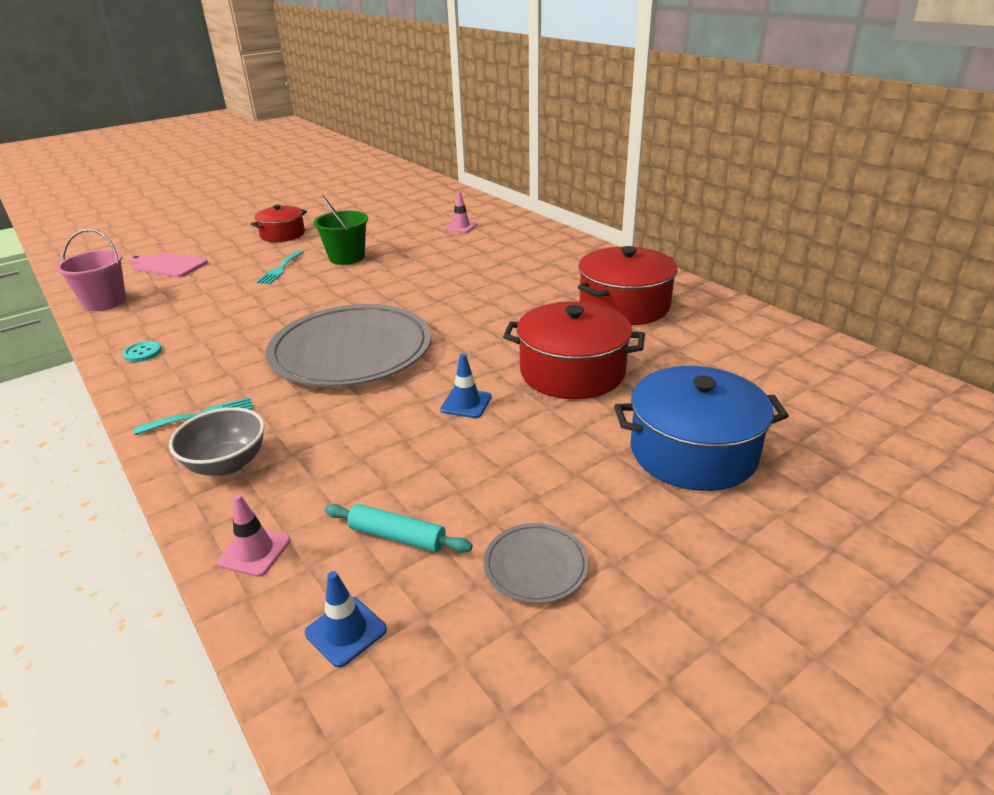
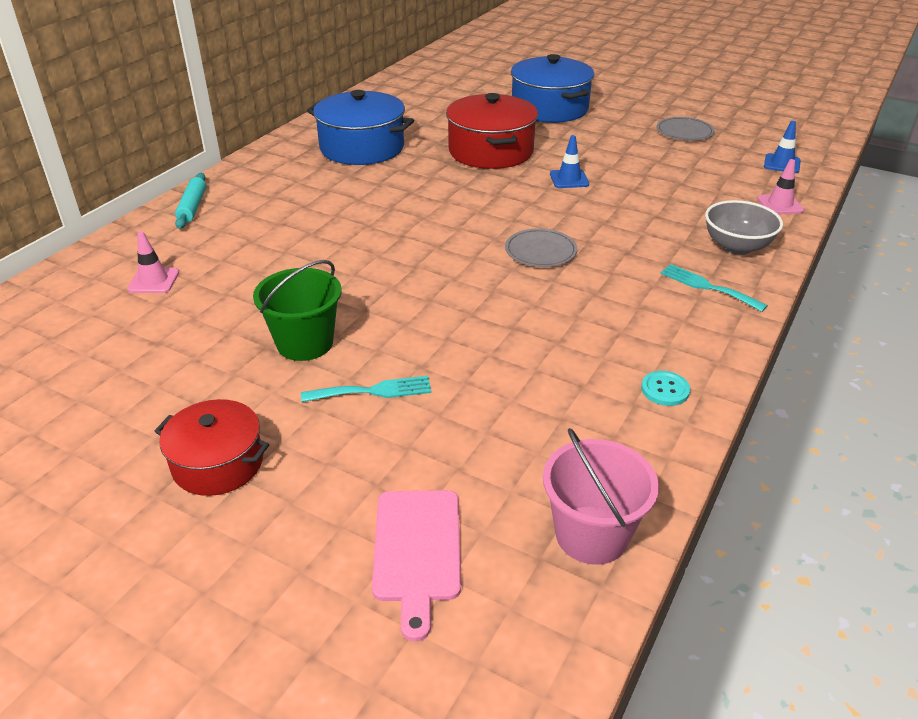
camera: 115 degrees left, 5 degrees up
(351, 351) = (540, 251): grey plate -> grey plate, size x0.42
(397, 536) = (713, 168): turquoise rolling pin -> turquoise rolling pin (192, 207)
(624, 306) = (362, 148): red pot -> blue pot

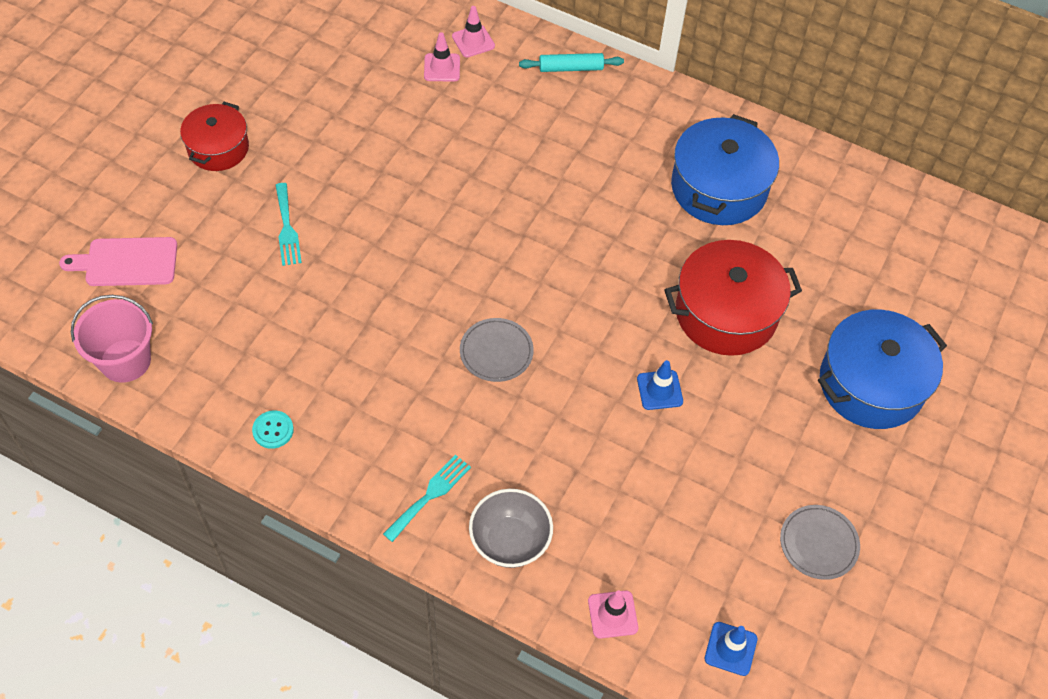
camera: 85 degrees right, 20 degrees up
(123, 261) = (473, 41): none -> pink traffic cone
(305, 343) = (350, 179): green bucket -> none

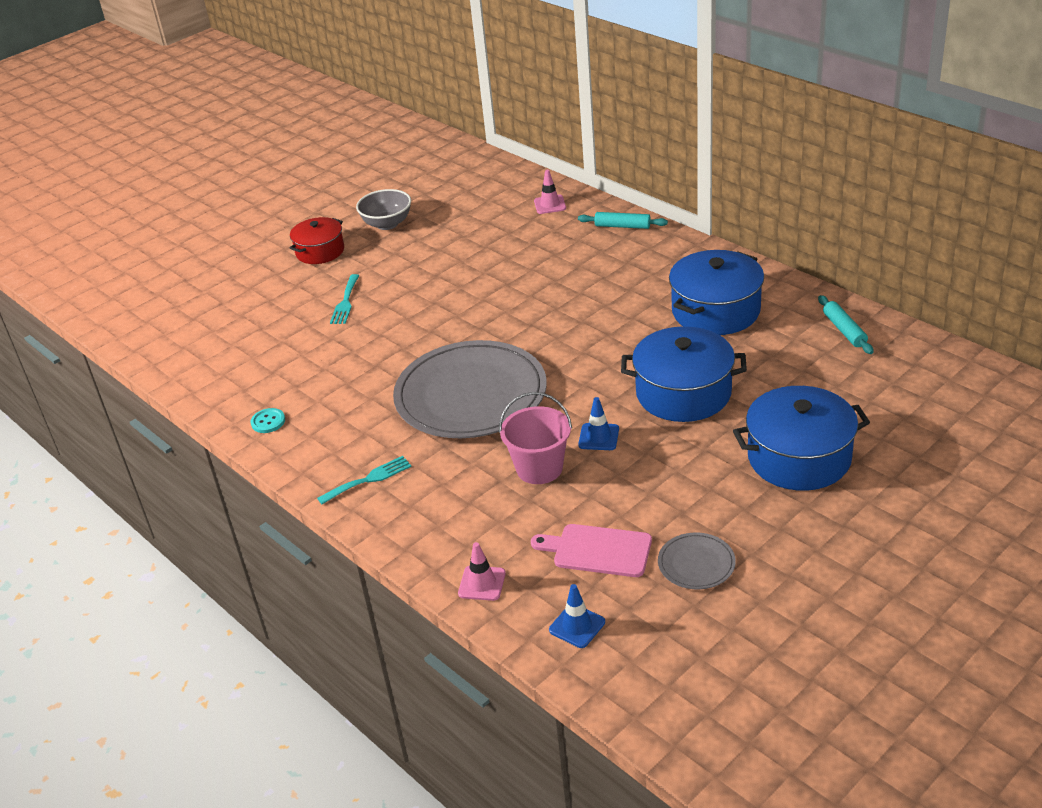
camera: 25 degrees right, 20 degrees down
(125, 361) = (183, 366): pink bucket -> pink bucket (539, 468)
(127, 262) = (217, 310): pink cutting board -> pink cutting board (598, 550)
(442, 68) = (516, 218): pink traffic cone -> none
(496, 352) = (471, 395): grey plate -> grey plate, size x2.37
(510, 541) = (419, 519): grey bowl -> grey bowl (387, 224)
(726, 313) = (683, 393): red pot -> blue pot
(859, 199) = (844, 330): none -> turquoise rolling pin

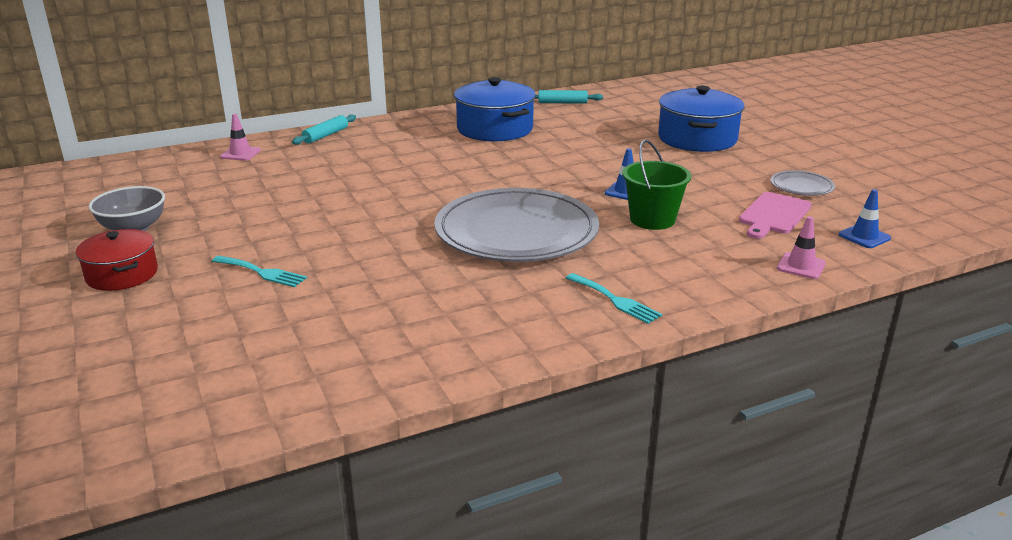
camera: 75 degrees left, 10 degrees down
(268, 422) = (455, 351): turquoise button -> none
(369, 479) = (615, 300): turquoise fork -> turquoise fork turned 150 degrees clockwise
(539, 468) = (652, 219): pink bucket -> green bucket
(683, 393) = (592, 156): blue pot -> none

